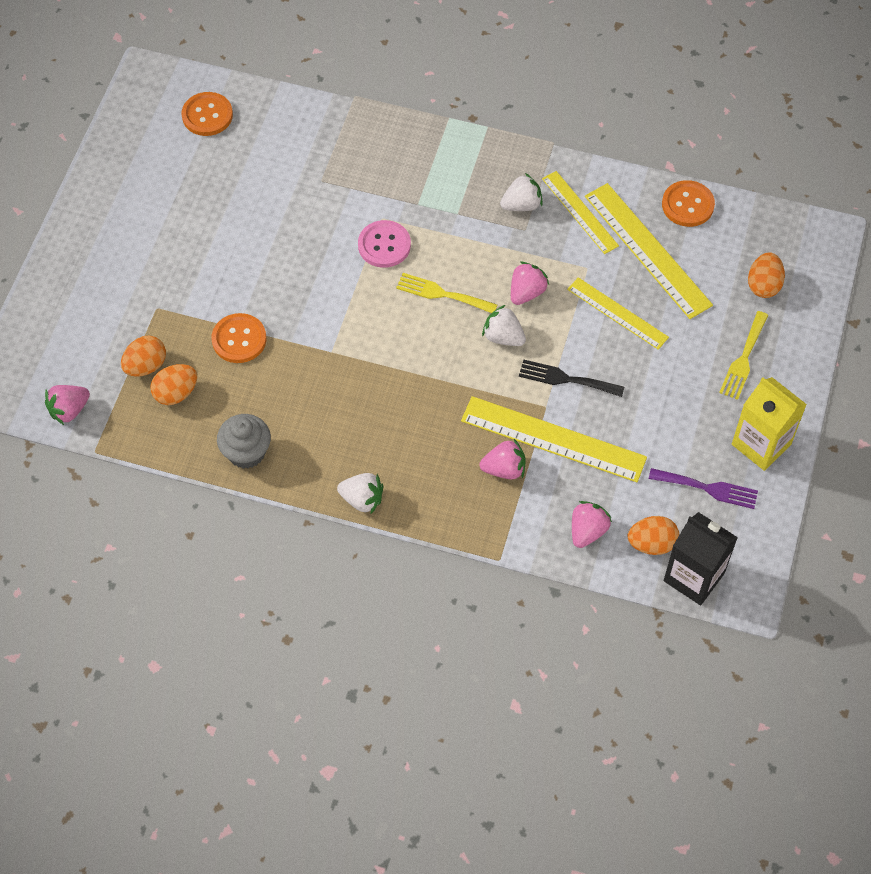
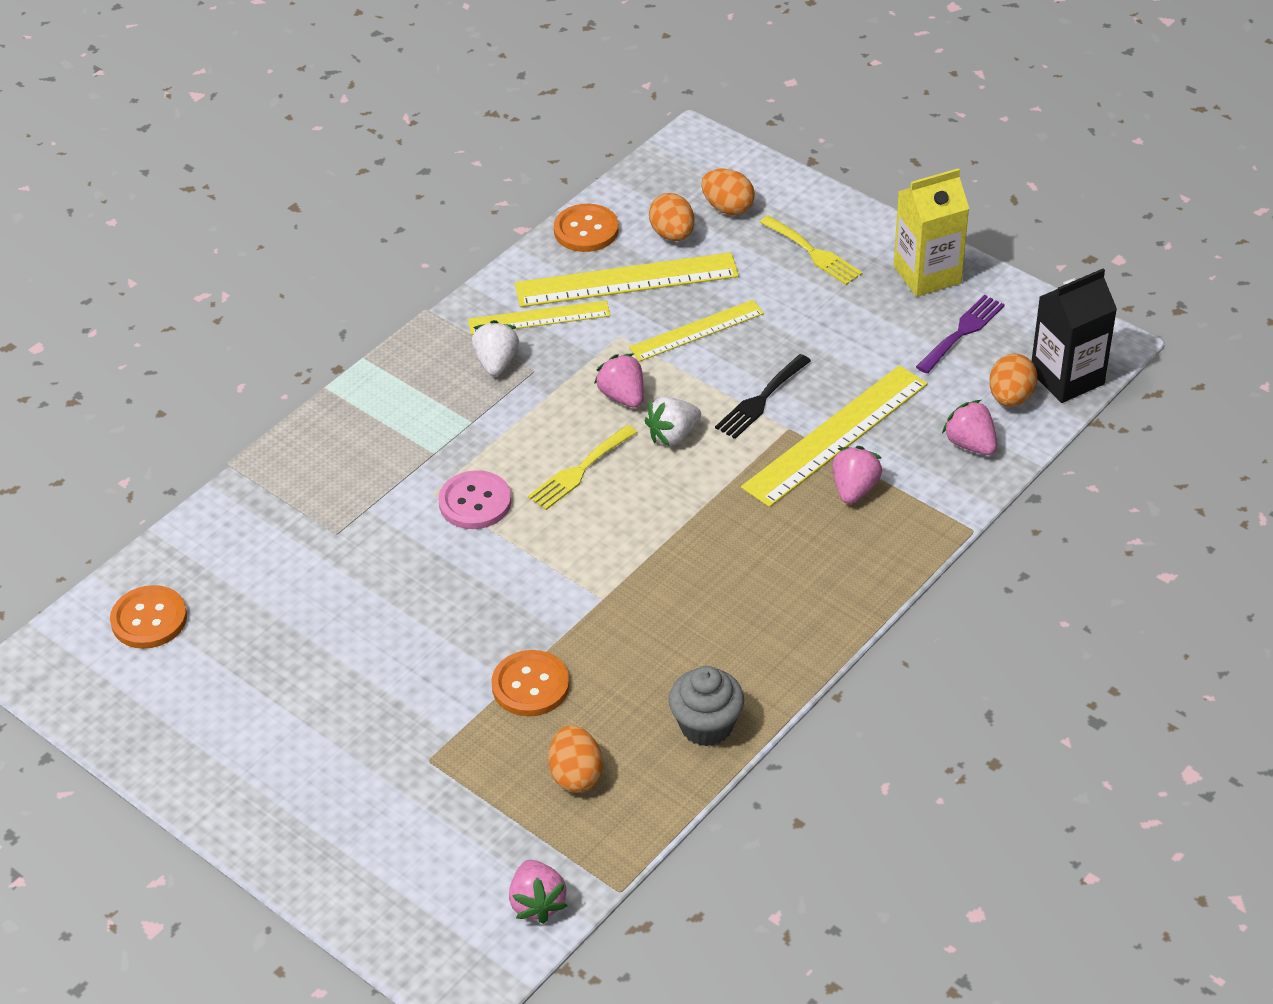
camera: 65 degrees left, 15 degrees down
(146, 366) = (514, 797): orange egg -> orange egg (672, 234)
(362, 499) = (832, 630): white strawberry -> none

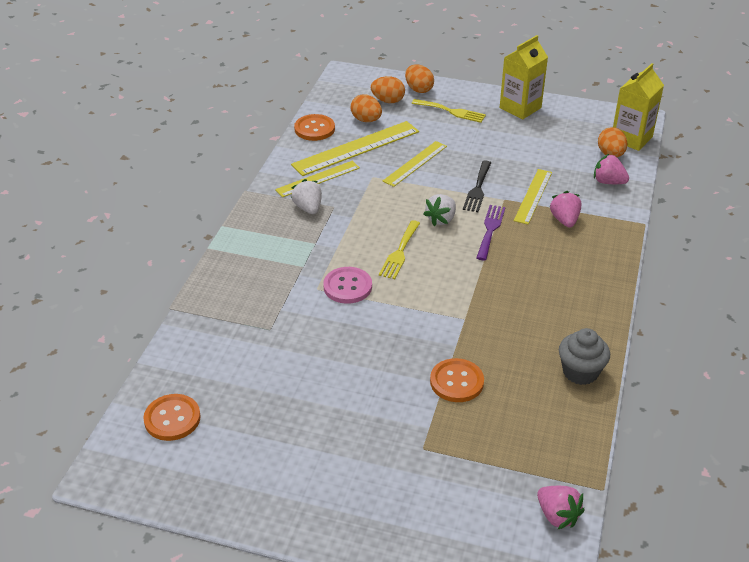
camera: 25 degrees left, 5 degrees down
(576, 775) = (524, 426): orange egg -> orange egg (418, 89)
(623, 396) = (397, 207): pink strawberry -> none
(836, 435) = (533, 196): yellow ruler -> yellow ruler, size x0.63
(962, 332) = (560, 130): purple fork -> purple fork (490, 229)
(1067, 378) = (631, 138): black carton -> yellow carton

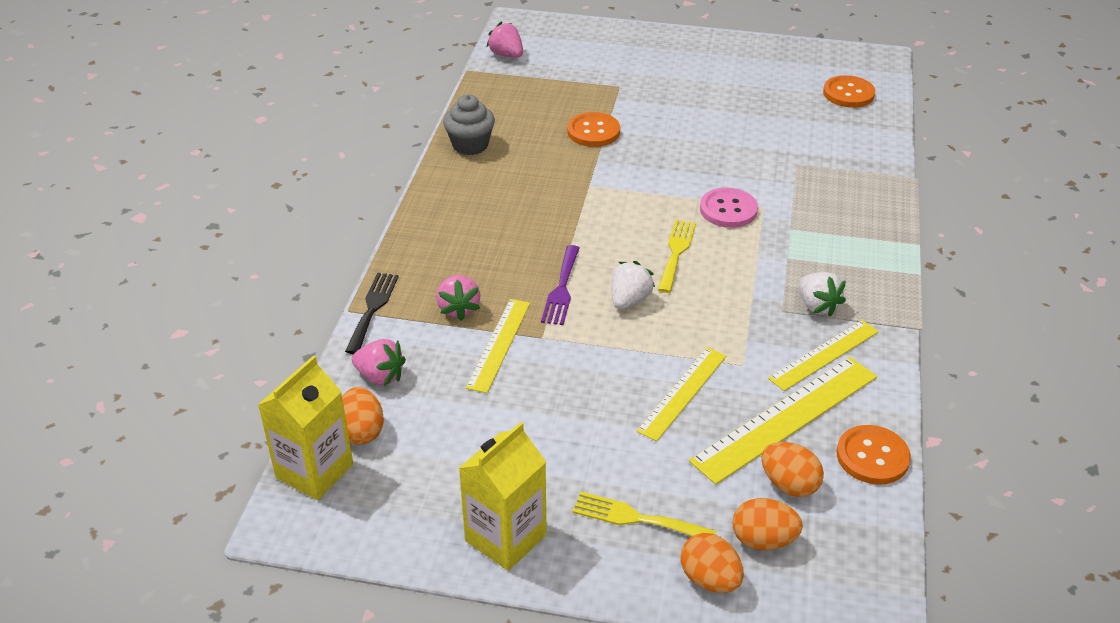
camera: 175 degrees right, 0 degrees up
(477, 189) = (581, 351): black fork -> black fork (372, 309)

